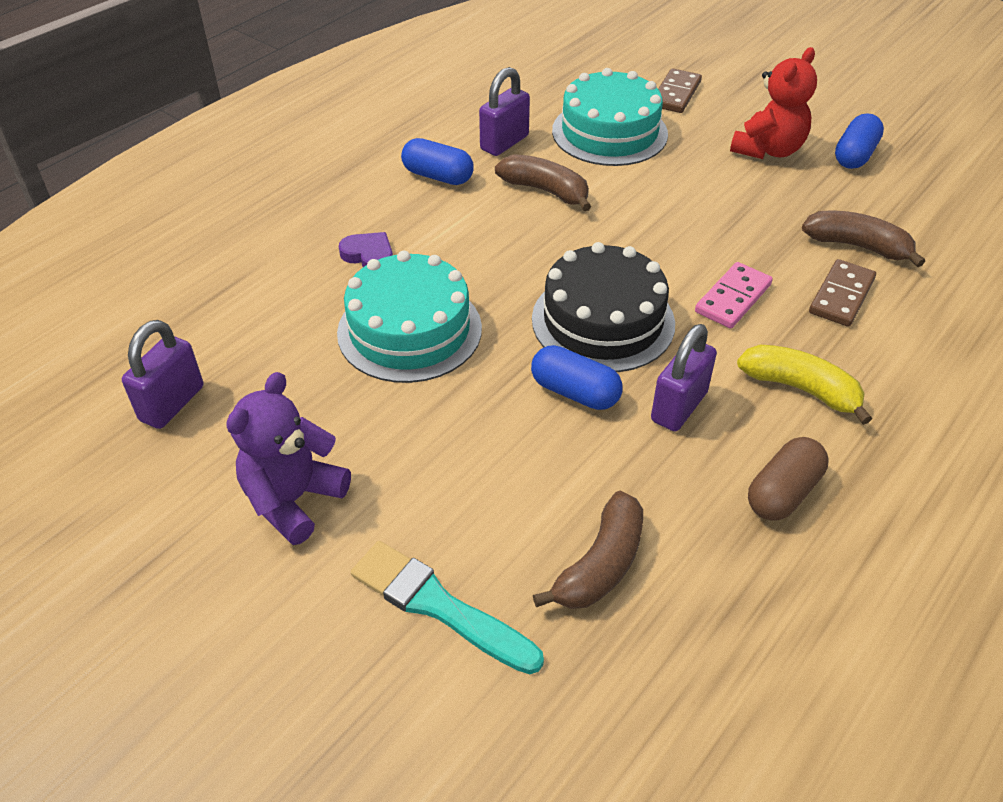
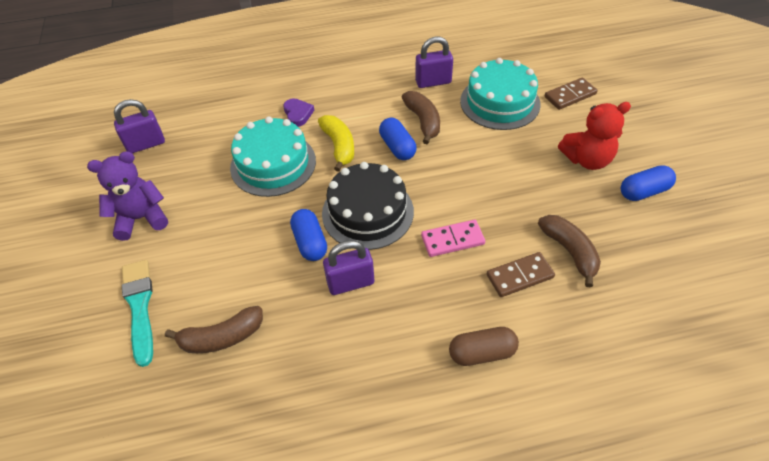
camera: 40 degrees right, 5 degrees up
(438, 176) = (377, 86): blue capsule -> blue capsule (397, 147)
(782, 492) = (347, 364): brown capsule -> brown capsule (482, 353)
(801, 389) = (427, 315): yellow banana -> yellow banana (339, 146)

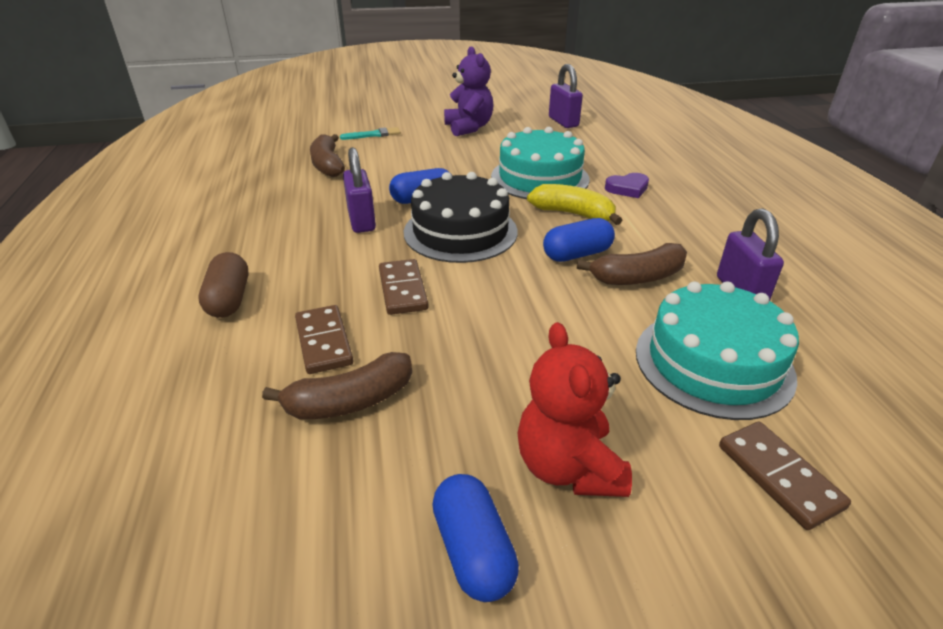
camera: 90 degrees right, 15 degrees down
(139, 306) = (373, 135): turquoise brush -> turquoise brush, size x0.60
(339, 146) = (573, 214): yellow banana -> yellow banana turned 135 degrees counterclockwise
(452, 240) = (402, 289): pink domino -> brown domino

